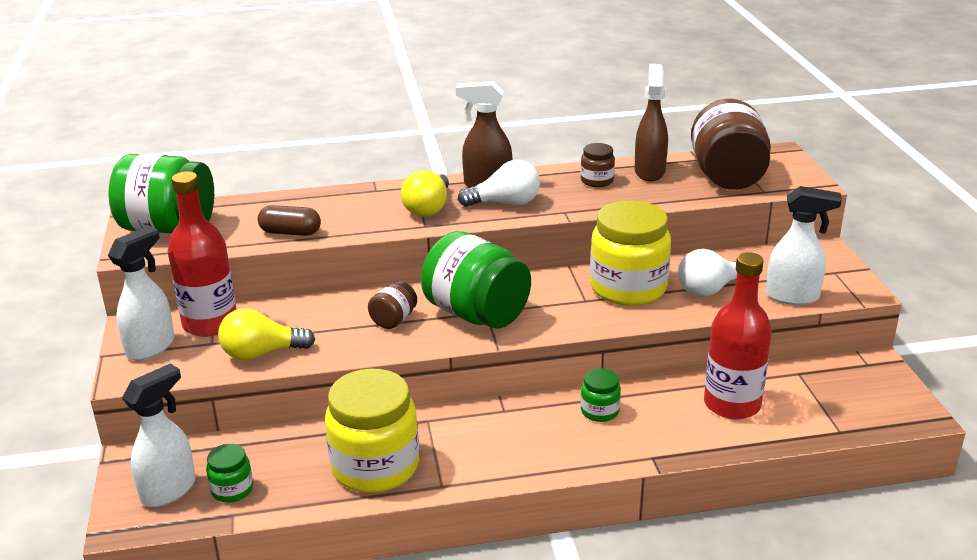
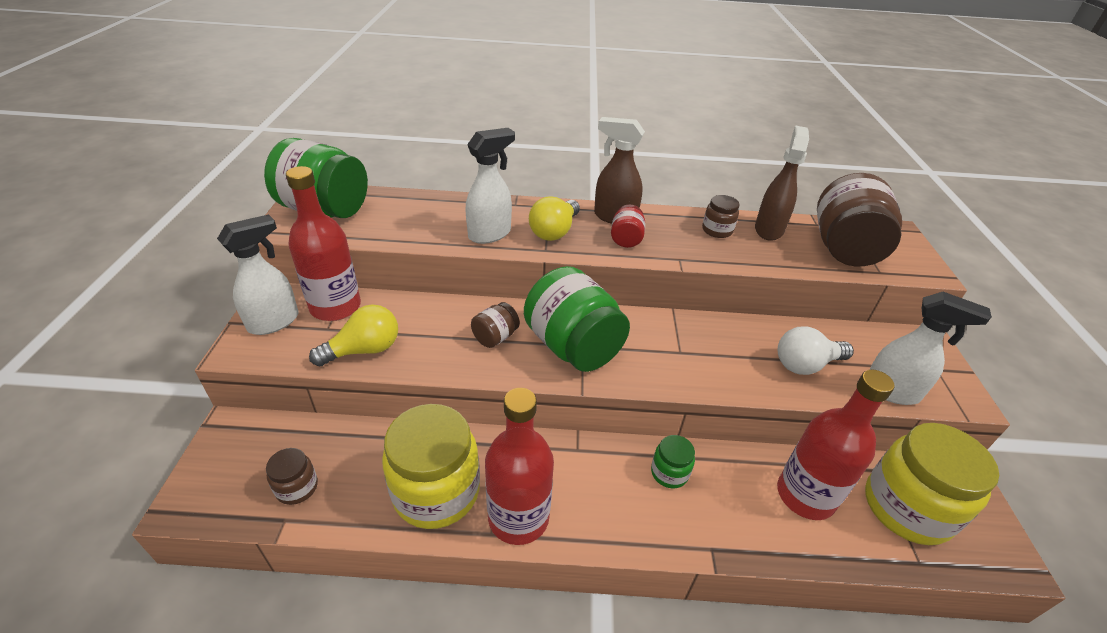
camera: 10 degrees right, 10 degrees up
(169, 490) = (243, 474): white spray bottle -> white spray bottle (490, 234)
(232, 490) = (297, 487): green jar -> brown jar
(261, 353) = (364, 350): yellow light bulb -> yellow light bulb turned 150 degrees clockwise
(290, 232) = (424, 234): brown capsule -> none
(464, 470) = (518, 518): none -> red bottle
(505, 203) = (626, 239): white light bulb -> red jar
(628, 288) = (724, 346): yellow jar -> yellow jar (906, 508)

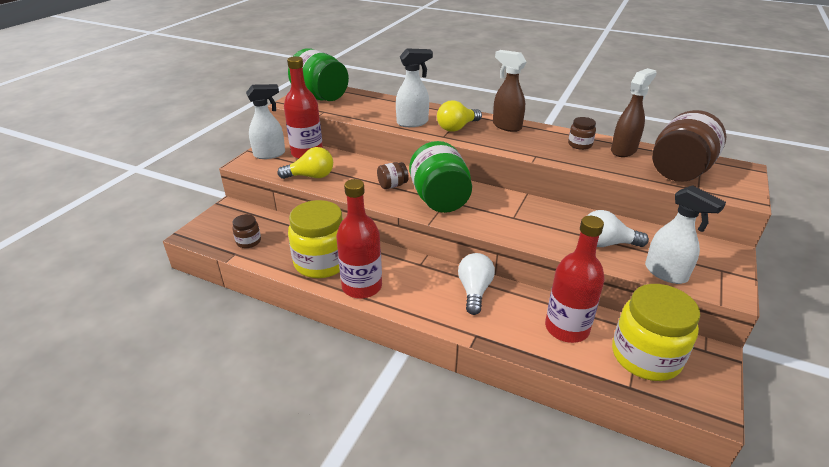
camera: 25 degrees right, 5 degrees down
(626, 239) = (505, 139): red jar -> none
(669, 473) = (474, 291): green jar -> white light bulb

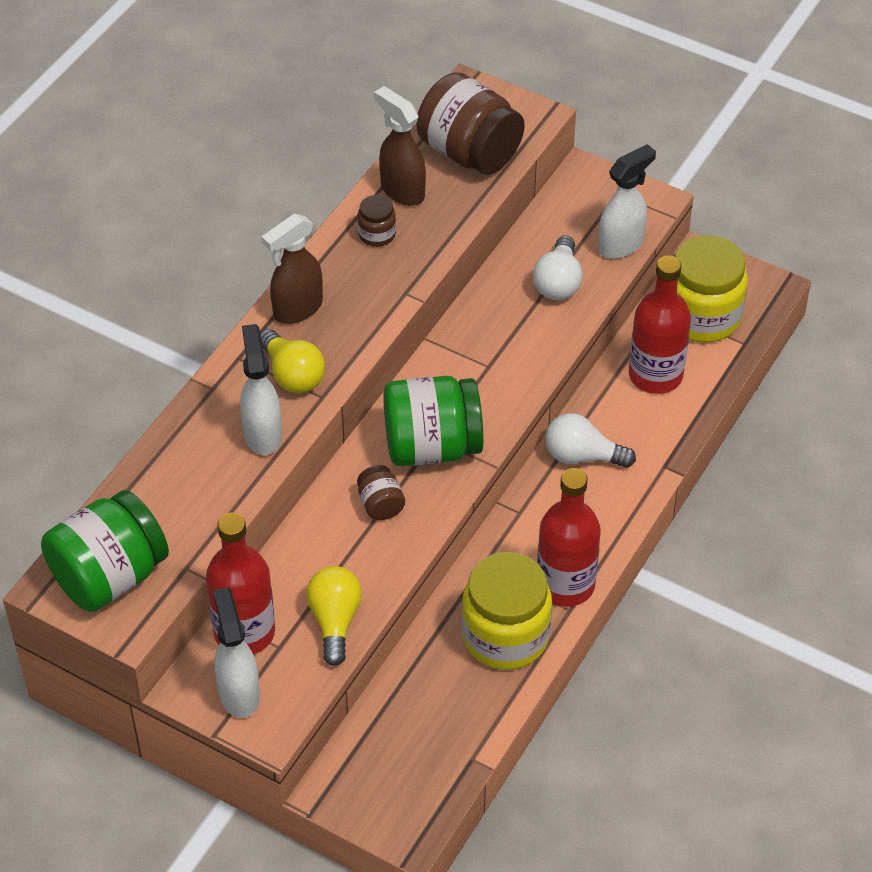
camera: 85 degrees left, 15 degrees up
(248, 241) = (440, 743): brown jar -> none

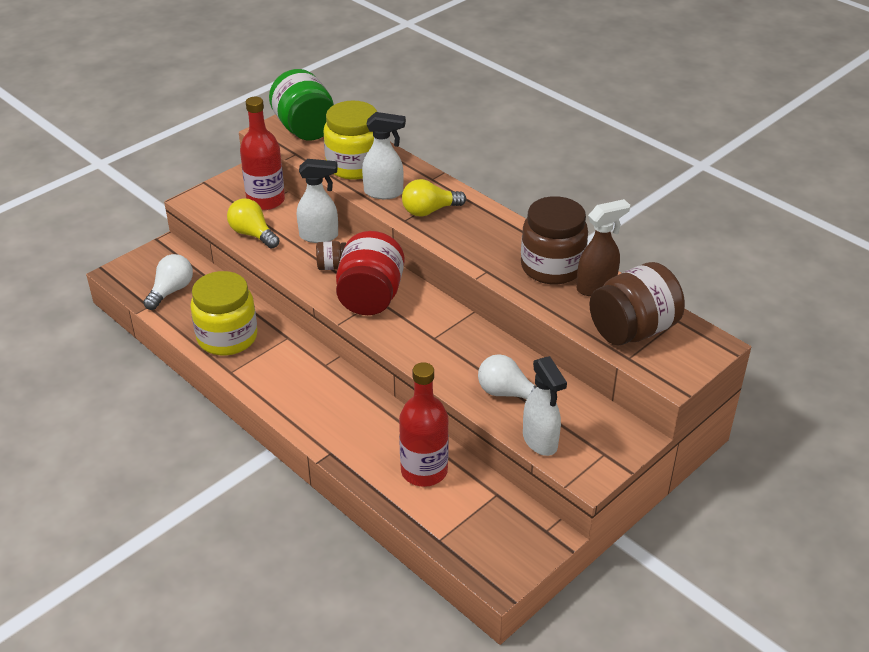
camera: 105 degrees right, 10 degrees down
(239, 693) = (225, 193): white spray bottle -> white spray bottle (319, 236)
(297, 309) = (489, 221): brown spray bottle -> none
(335, 621) = (253, 234): yellow light bulb -> yellow light bulb turned 150 degrees counterclockwise
(377, 234) = (552, 267): brown jar -> brown jar, size x2.15
(432, 446) = (370, 297): green jar -> red jar
(565, 584) = (252, 374): red bottle -> none
(582, 456) = (360, 408): white light bulb -> white light bulb (171, 291)
(702, 316) = (479, 519): yellow jar -> yellow jar (354, 165)

